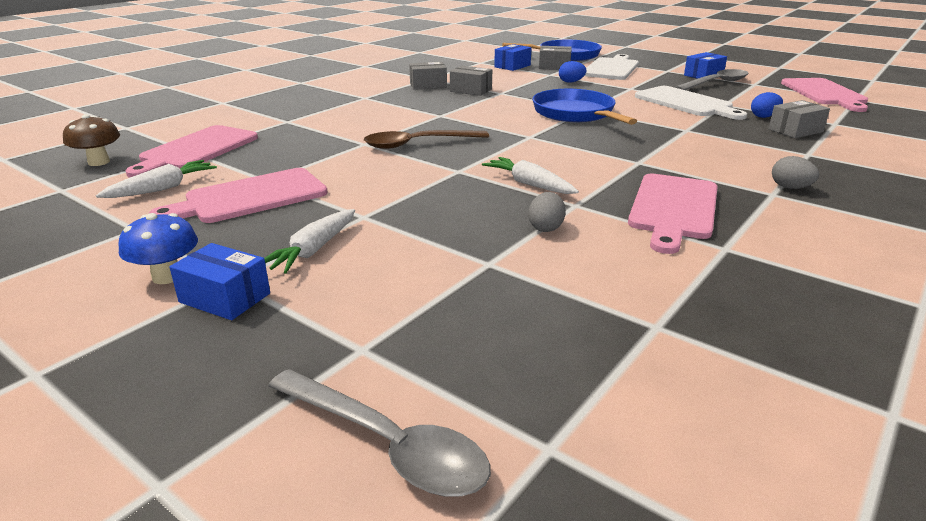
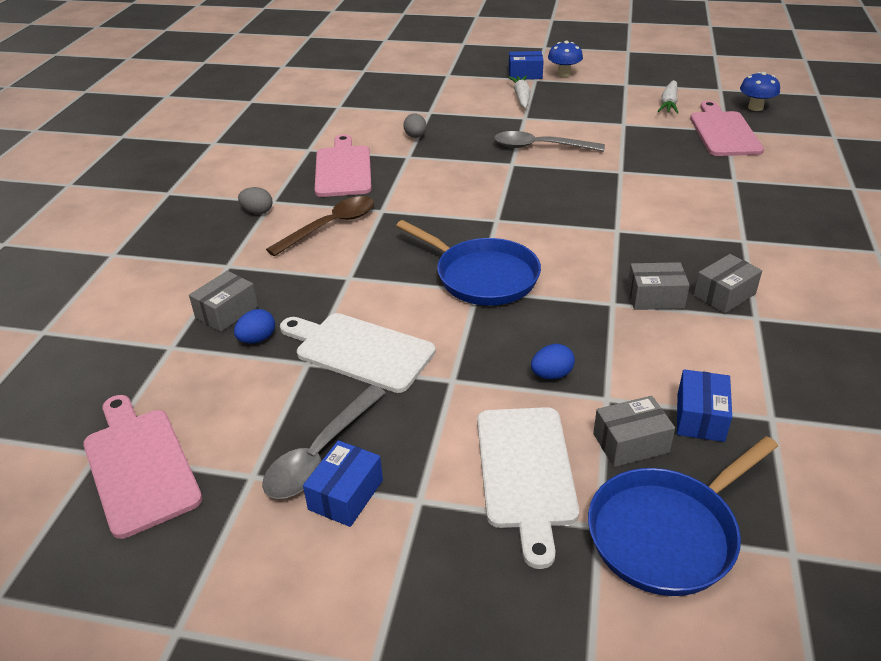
camera: 155 degrees right, 10 degrees up
(99, 162) = (755, 107): brown mushroom -> blue mushroom
(250, 197) = (607, 112): pink cutting board -> none
(388, 445) = (411, 61): grey spoon -> grey spoon (540, 147)
(417, 144) = (578, 182): brown spoon -> brown spoon (331, 226)
(529, 184) = (450, 165): white carrot -> none

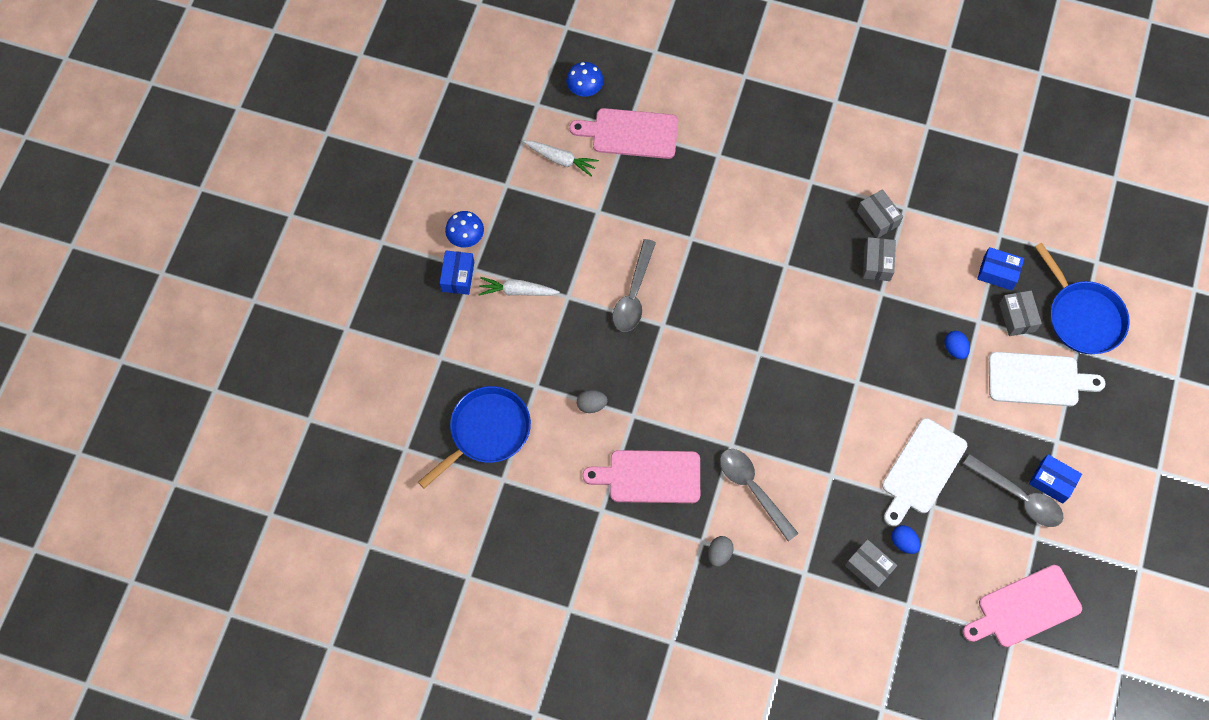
camera: 85 degrees left, 30 degrees up
(331, 226) = (752, 488): brown spoon -> grey spoon
(482, 276) = (839, 376): blue pan -> blue pan (486, 431)

